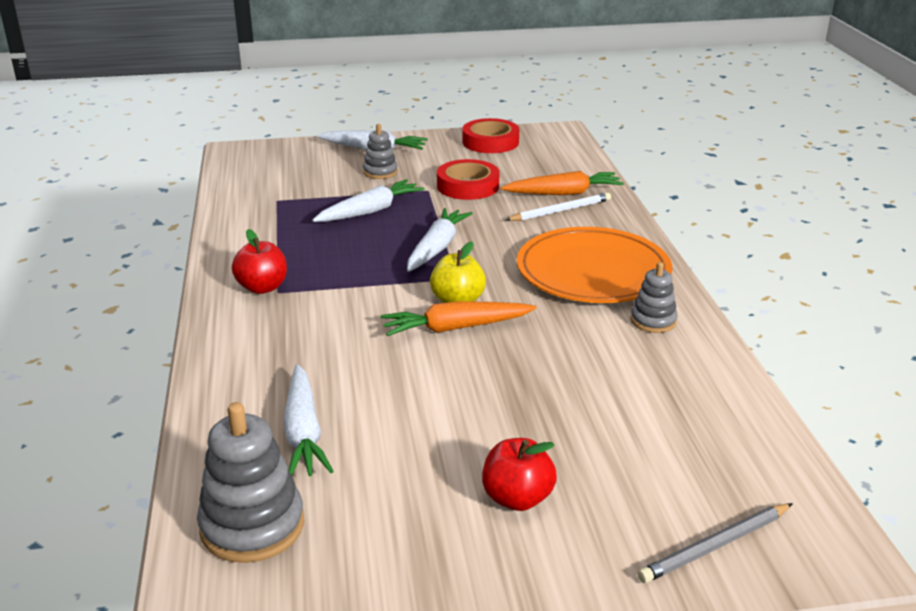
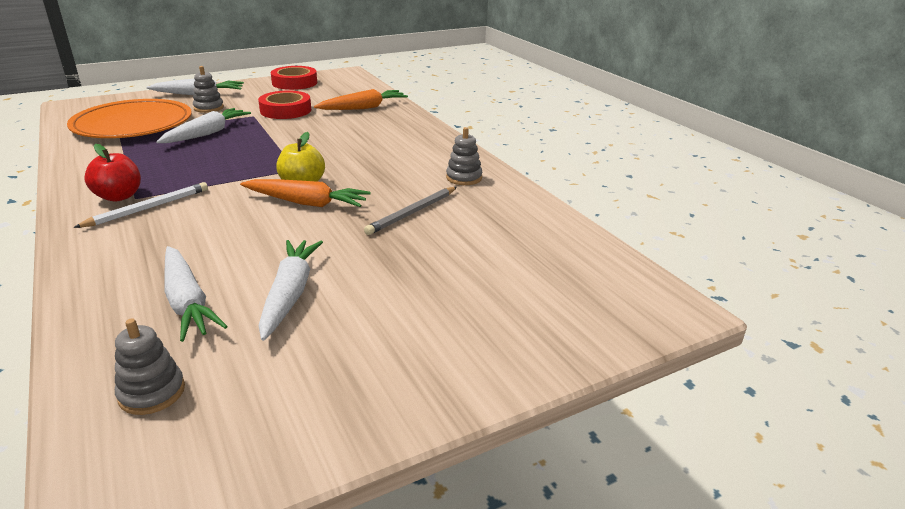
camera: 20 degrees left, 0 degrees up
(252, 526) = (152, 392): grey stacking toy -> grey stacking toy, size x0.59
(437, 248) = (273, 151): white carrot -> white carrot (290, 294)
(455, 328) = (307, 203): orange carrot -> orange carrot turned 135 degrees counterclockwise
(517, 498) = (405, 318): red apple -> none
(560, 211) = (365, 118): white pencil -> white pencil (148, 208)
(593, 271) = (405, 153): orange plate -> orange plate (133, 124)
(716, 546) = (581, 322): grey pencil -> grey pencil (413, 213)

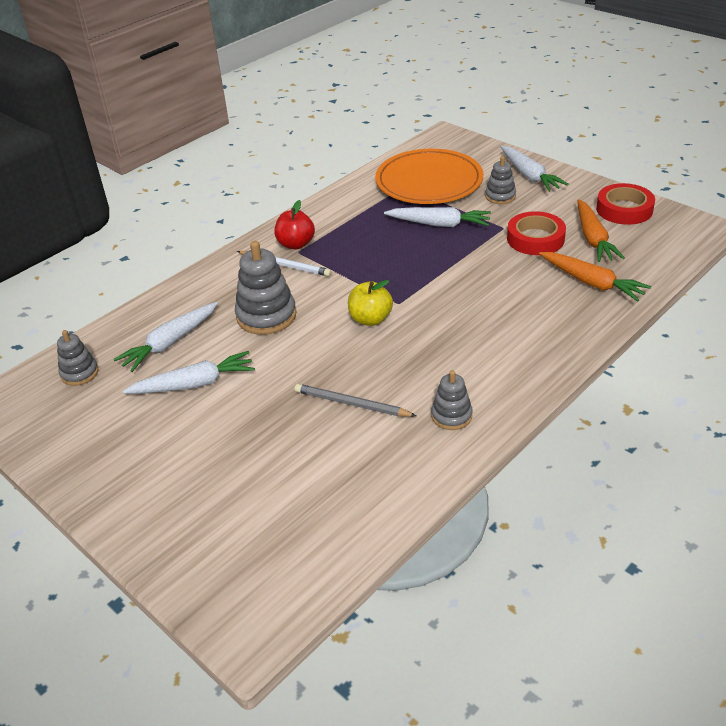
camera: 75 degrees right, 10 degrees up
(224, 232) = (266, 316): none -> grey stacking toy
(307, 203) = (336, 336): orange carrot -> orange carrot (593, 239)

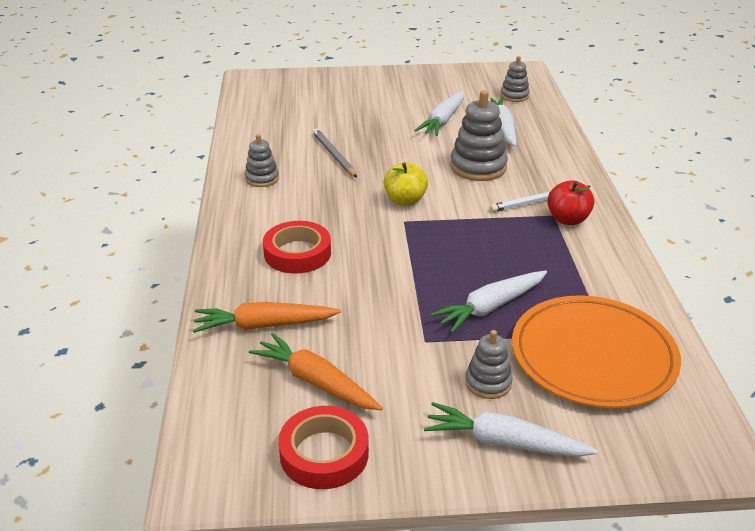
camera: 130 degrees right, 5 degrees down
(352, 404) = (333, 155): grey pencil -> grey pencil turned 90 degrees counterclockwise
(535, 239) = (375, 345): red tape -> red tape (297, 253)

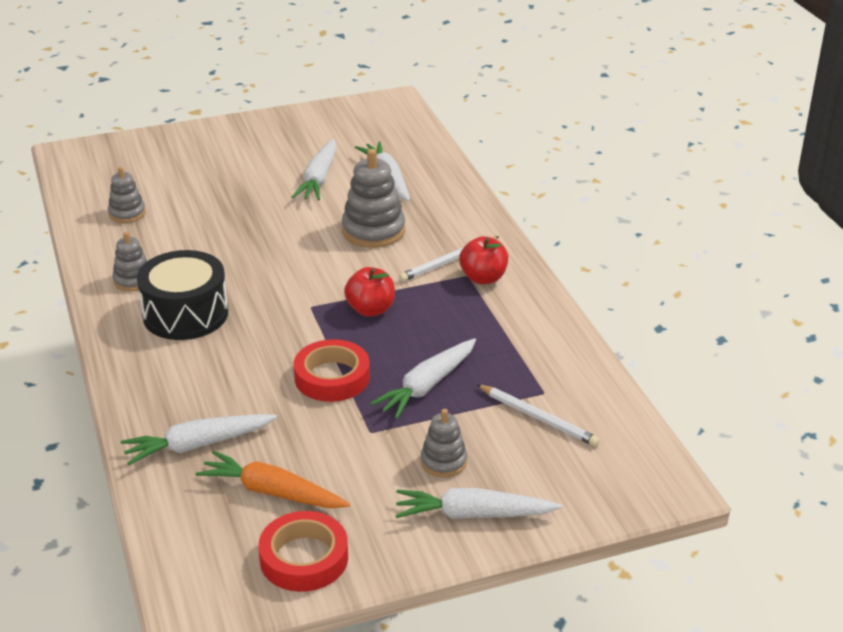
camera: 15 degrees left, 0 degrees up
(264, 325) = (197, 445): orange carrot -> white carrot
(295, 211) = (185, 314): none -> black drum
(297, 253) = (205, 361): red tape -> red tape (332, 377)
(333, 155) = (206, 240): grey pencil -> none
(405, 200) = (304, 283): yellow apple -> none
(457, 231) = (370, 310): none -> red apple
(514, 96) = (391, 136): grey stacking toy -> grey stacking toy (127, 213)
(593, 356) = (538, 417): orange plate -> white pencil

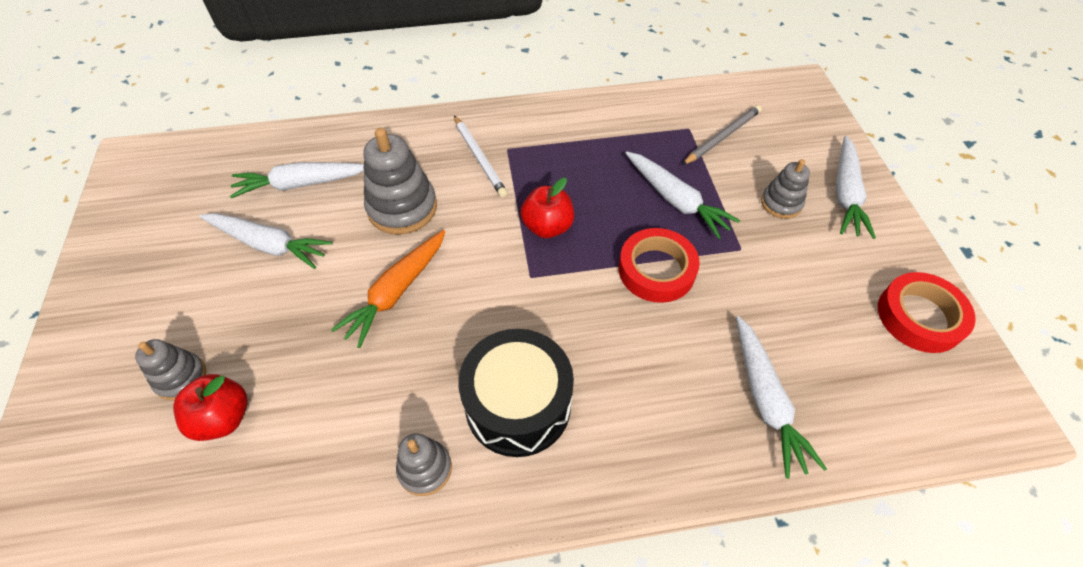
camera: 80 degrees left, 20 degrees up
(127, 213) = (246, 476): grey stacking toy -> grey stacking toy (181, 378)
(272, 492) = (833, 335): orange carrot -> orange carrot (396, 292)
(483, 278) = (514, 138): red apple -> red apple (223, 418)
(538, 417) = (722, 137): white pencil -> grey pencil

